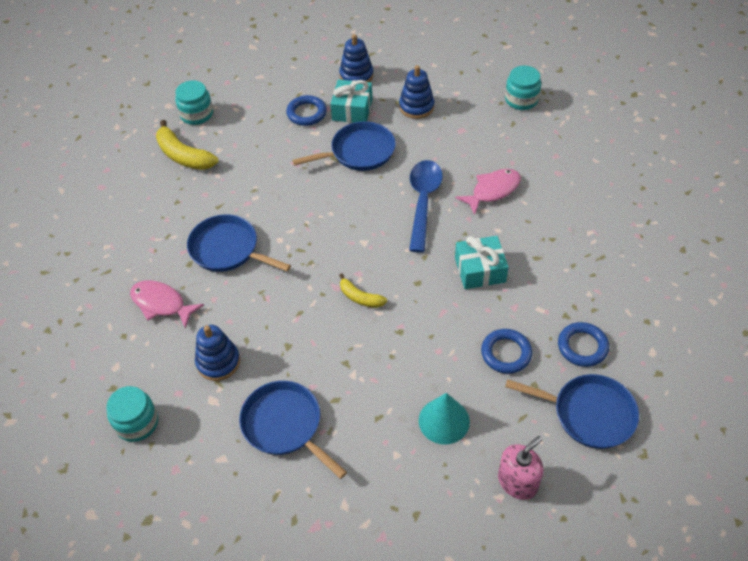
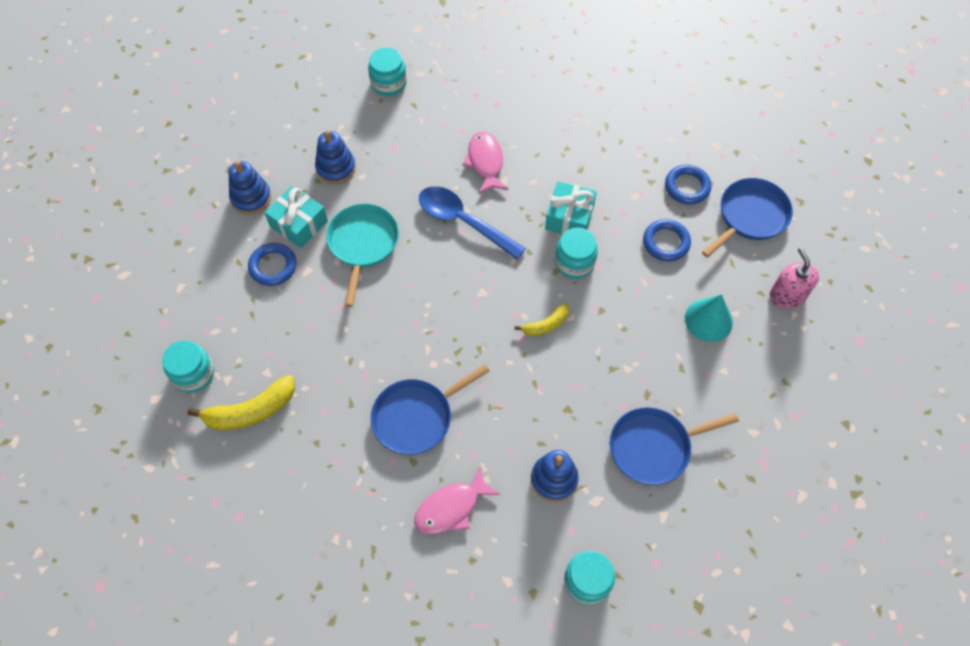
camera: 65 degrees left, 10 degrees up
(359, 152) = (363, 244): blue pan -> turquoise pan
(436, 292) = (574, 262): none -> turquoise jar

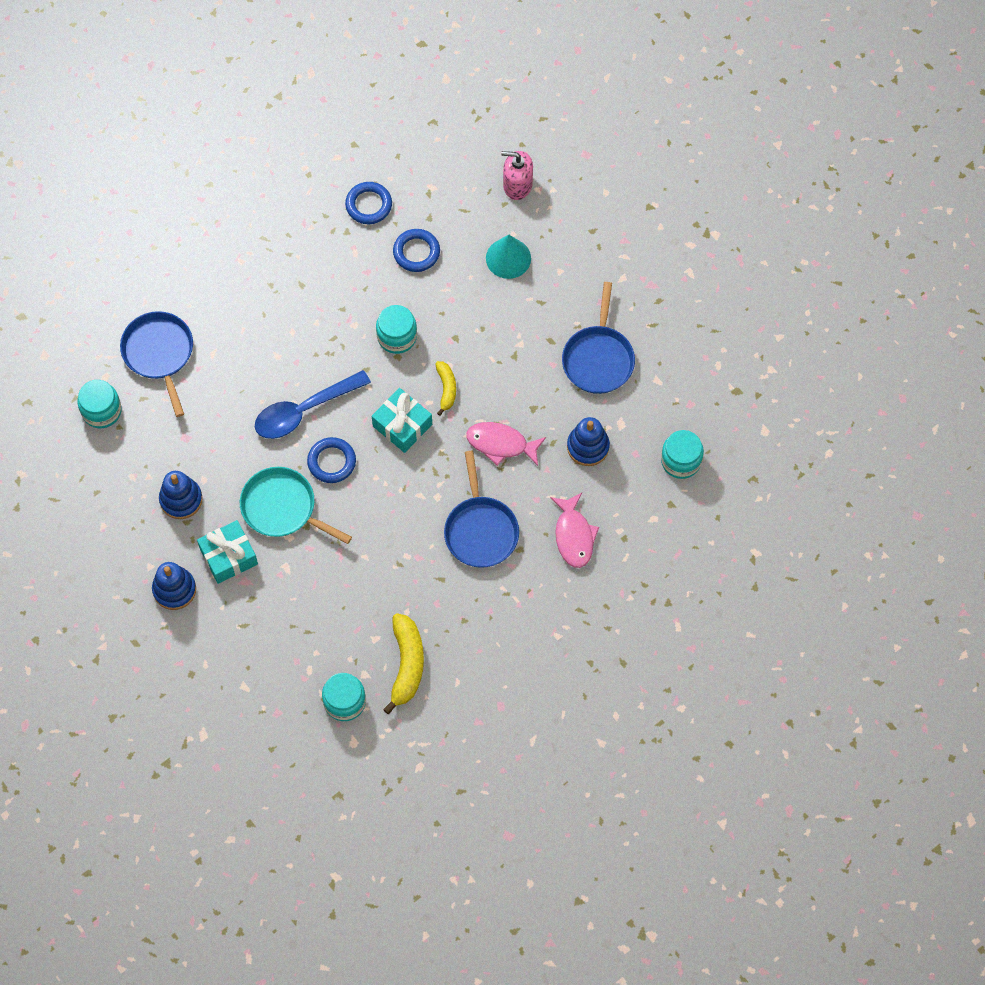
camera: 65 degrees left, 5 degrees up
(273, 266) = (265, 596): blue ring -> blue ring (331, 462)
(485, 162) = (248, 363): pink fish -> pink fish (501, 444)
(569, 217) = (348, 318): turquoise gift -> turquoise gift (402, 425)
(750, 216) = (426, 170): blue pan -> blue pan (159, 353)

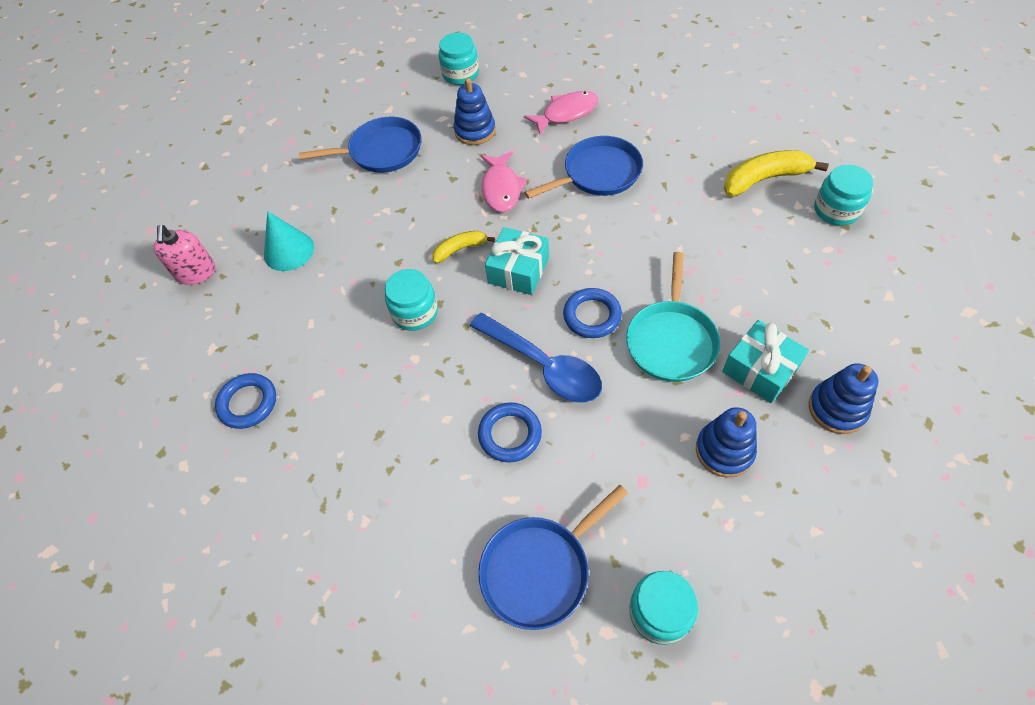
camera: 105 degrees left, 10 degrees down
(416, 252) = (302, 332): blue ring -> blue ring (510, 434)

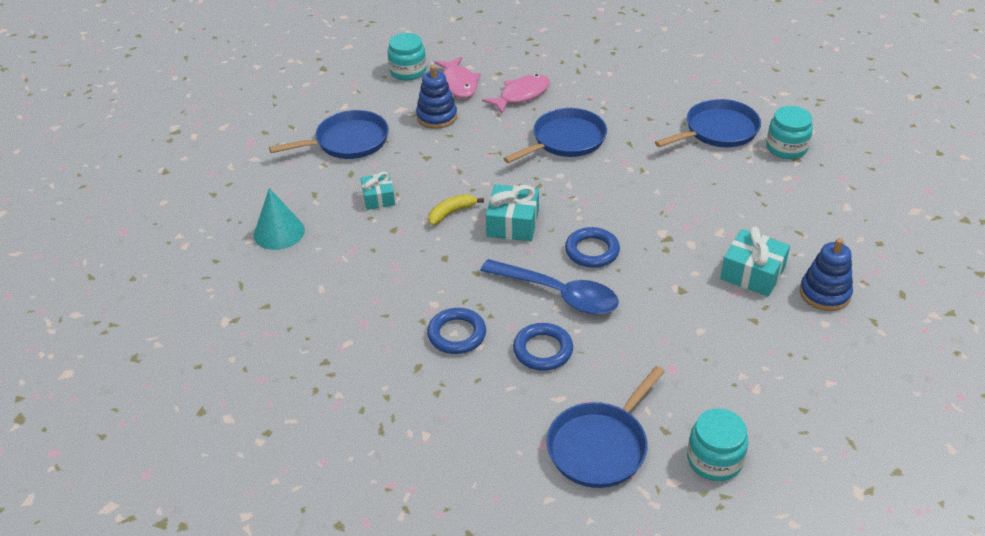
camera: 15 degrees left, 15 degrees down
(196, 272) = (186, 260): pink soap dispenser -> none
(248, 403) = (278, 360): blue ring -> blue ring (457, 334)
(393, 222) = (378, 198): none -> turquoise gift
(415, 312) = (423, 267): turquoise jar -> none
(501, 188) = (477, 161): pink fish -> pink fish (458, 84)
(671, 341) = (669, 261): turquoise pan -> none
(724, 451) = (737, 336): blue stacking toy -> none
(764, 179) = (718, 130): yellow banana -> blue pan

